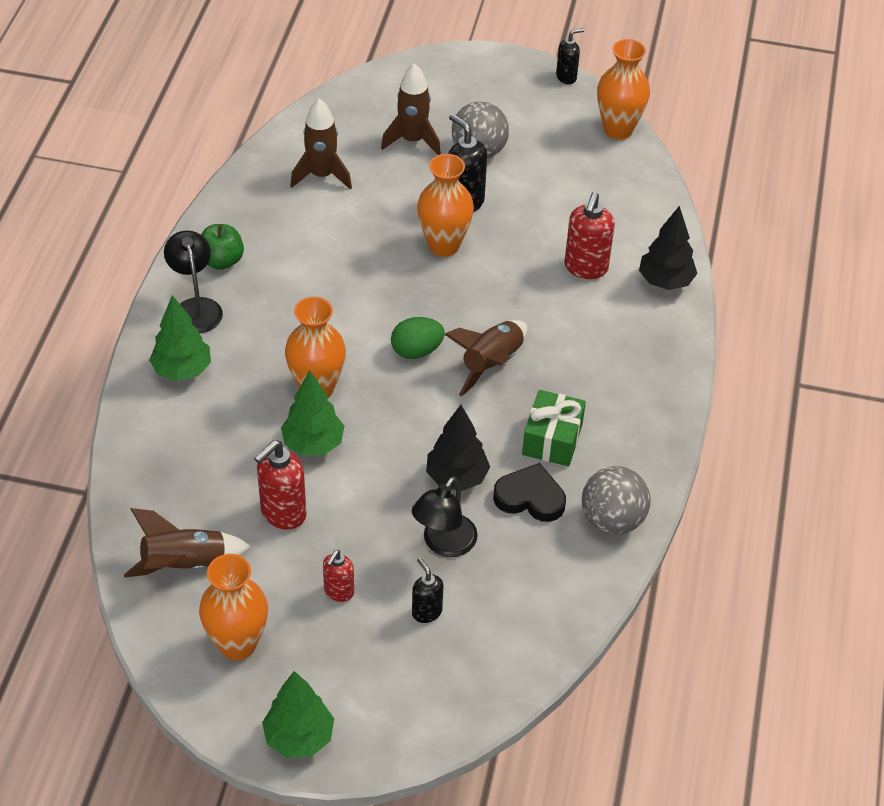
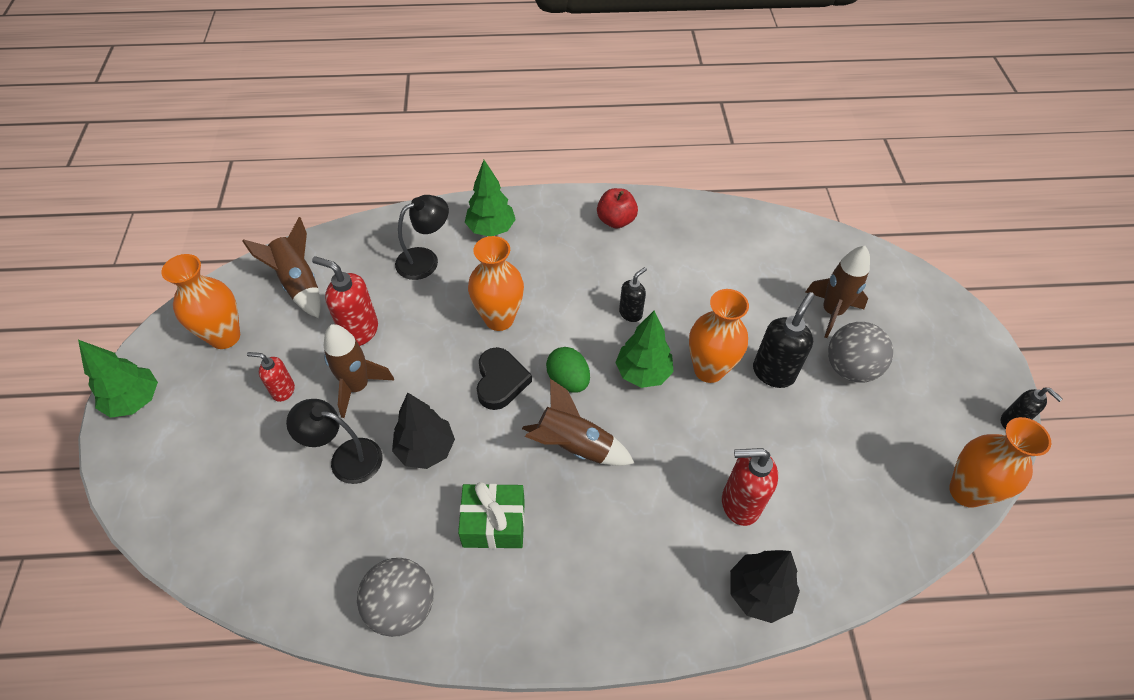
camera: 75 degrees right, 5 degrees up
(196, 307) = (559, 219): black lamp -> black lamp (425, 260)
(221, 261) = (616, 220): green apple -> red apple
(313, 444) = (438, 332): green tree -> green tree (643, 373)
(321, 175) = (747, 258): brown rocket -> brown rocket (357, 387)
(426, 612) = (268, 462): black soap dispenser -> black soap dispenser (630, 313)
(530, 497) = (415, 519): black heart -> black heart (500, 381)

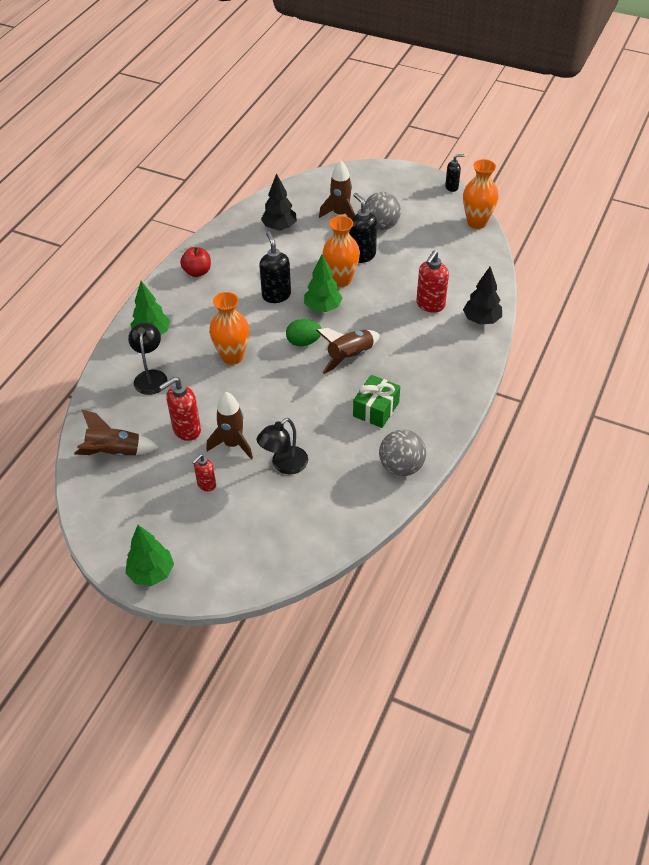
camera: 60 degrees left, 5 degrees down
(225, 337) = (131, 507): orange vase -> none
(426, 449) = (305, 424): black tree -> black tree (279, 227)
(500, 381) = (281, 372): black heart -> none
(630, 313) = (276, 295): black soap dispenser -> black soap dispenser, size x1.65

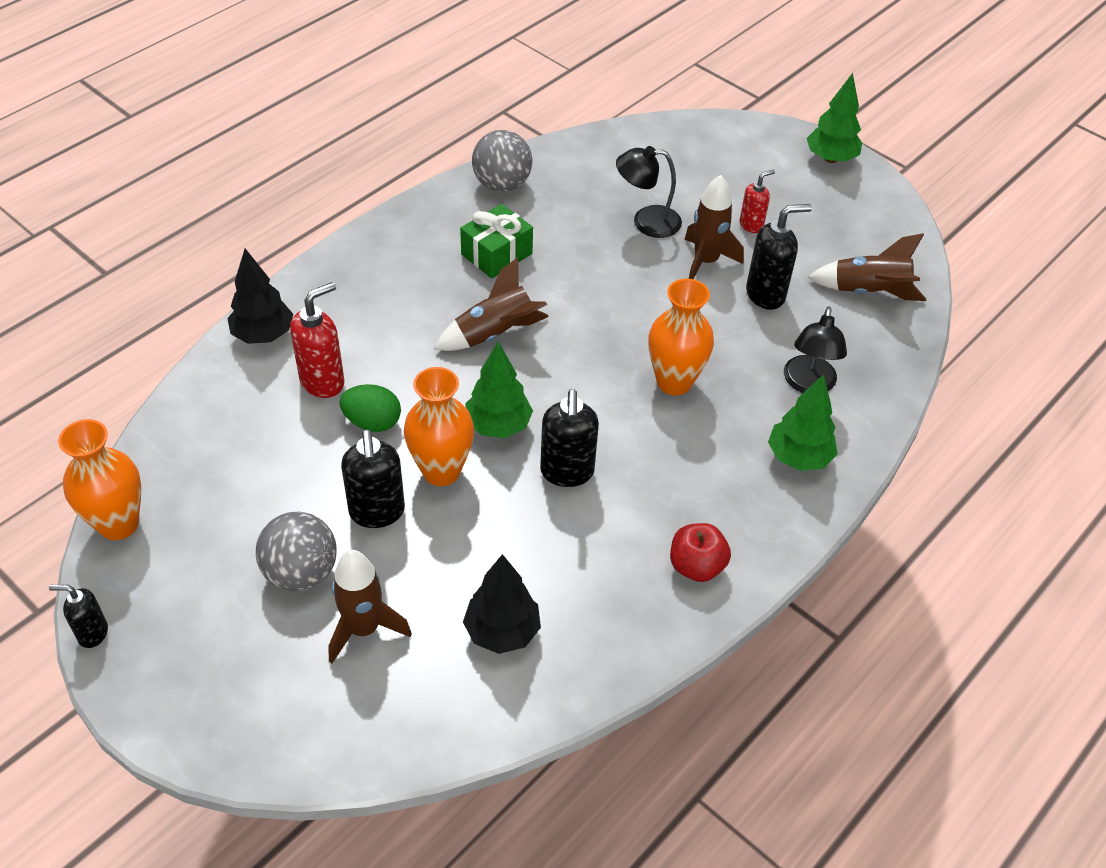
camera: 165 degrees left, 0 degrees up
(186, 430) = (766, 294): red soap dispenser -> black soap dispenser
(284, 465) = (646, 221): black lamp -> black lamp turned 150 degrees counterclockwise
(303, 342) = (554, 375): green egg -> green egg (372, 422)

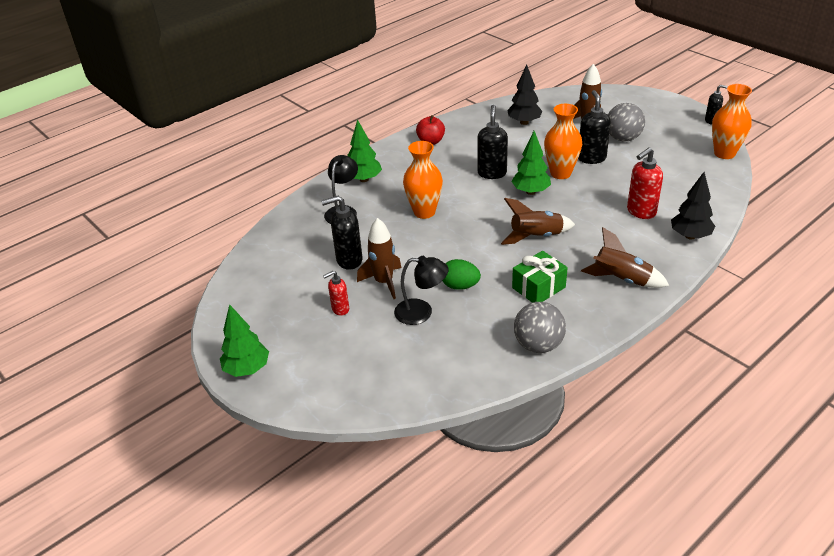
camera: 170 degrees left, 10 degrees down
(372, 422) = (604, 193): green egg -> green egg (460, 286)
(869, 292) = (277, 262): brown rocket -> brown rocket (621, 279)

